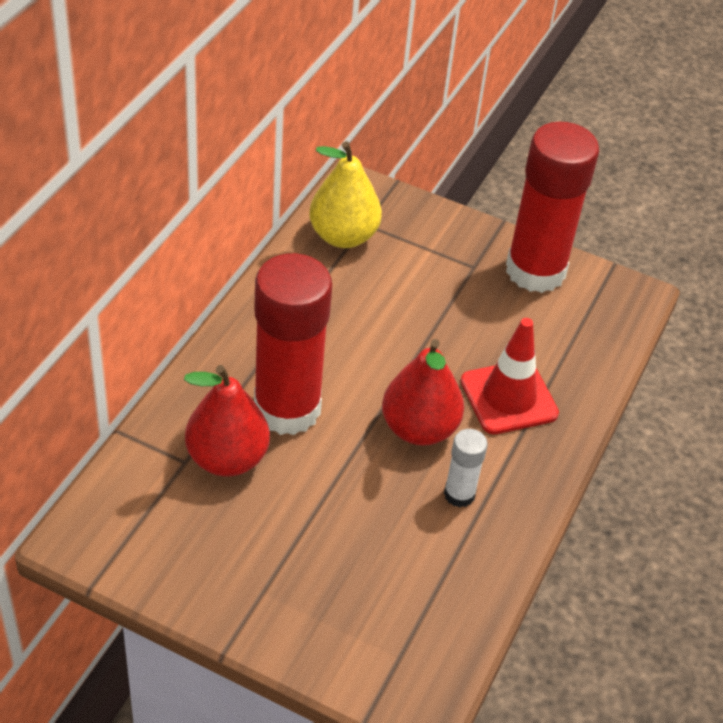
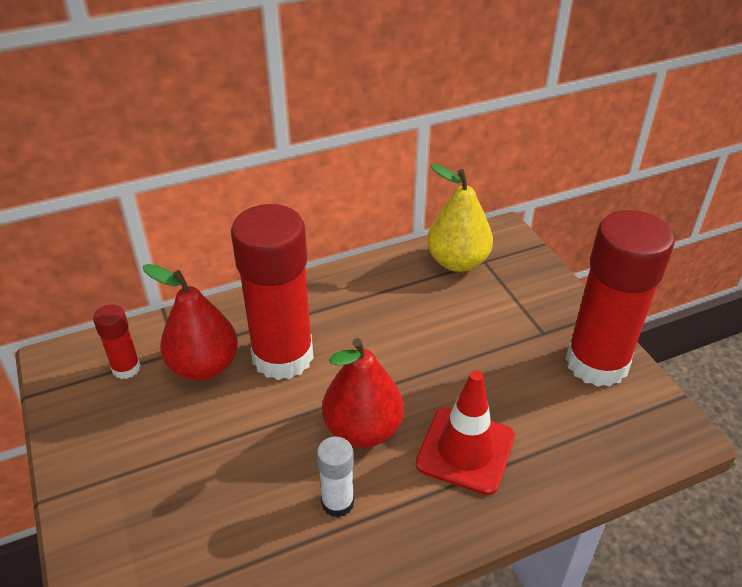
camera: 45 degrees right, 5 degrees down
(156, 504) = (126, 368): none -> red glue stick

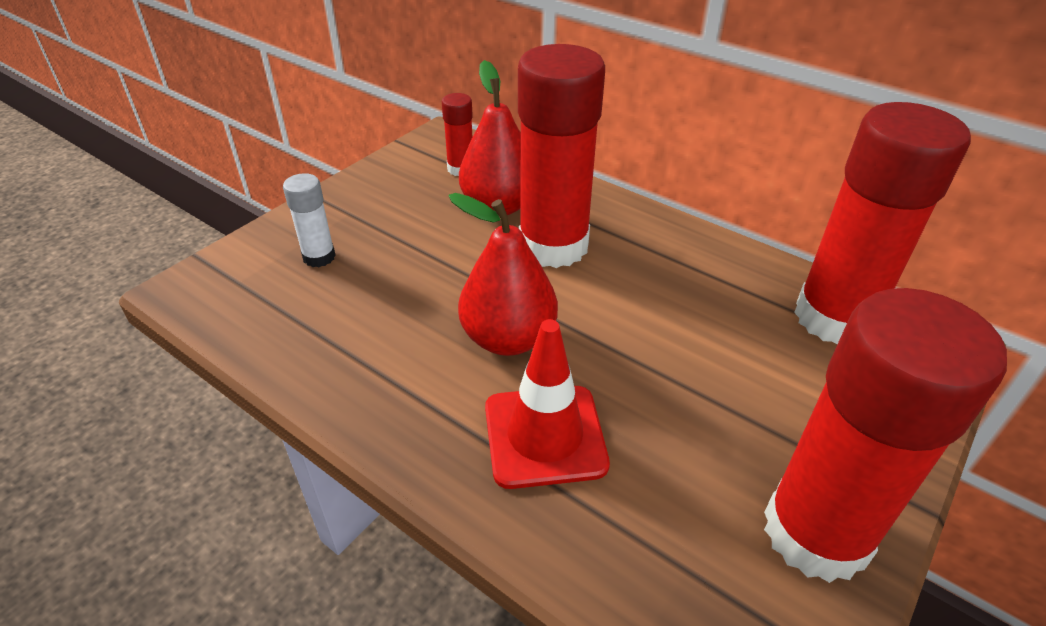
camera: 60 degrees right, 0 degrees up
(337, 503) = (405, 357): white glue stick -> white glue stick (319, 257)
(457, 262) = (834, 318): yellow pear -> red glue stick

